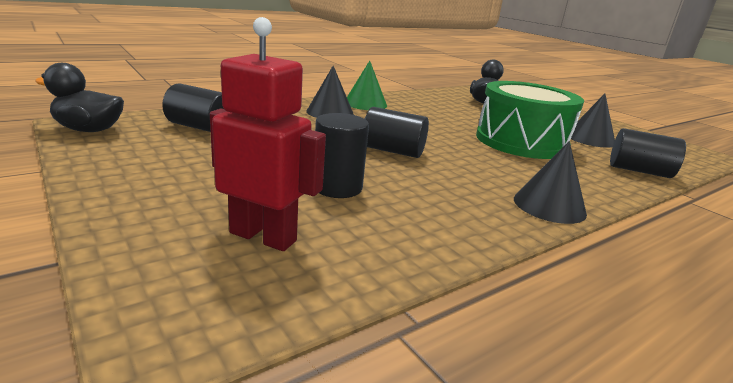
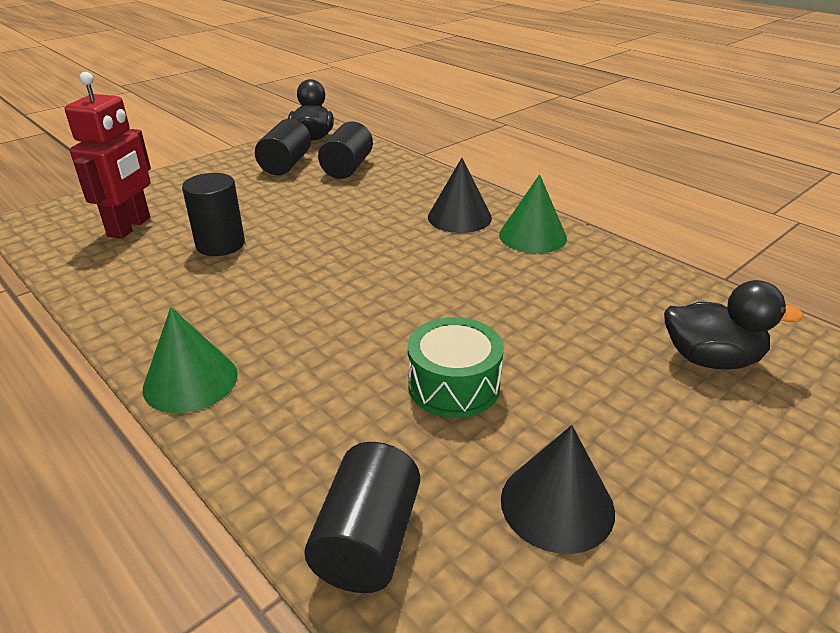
camera: 85 degrees right, 10 degrees up
(393, 151) = (336, 267): black cylinder -> black cylinder (286, 165)
(521, 141) = (454, 385): green drum -> green drum, size x0.56
(549, 206) = (190, 381): black cone -> green cone

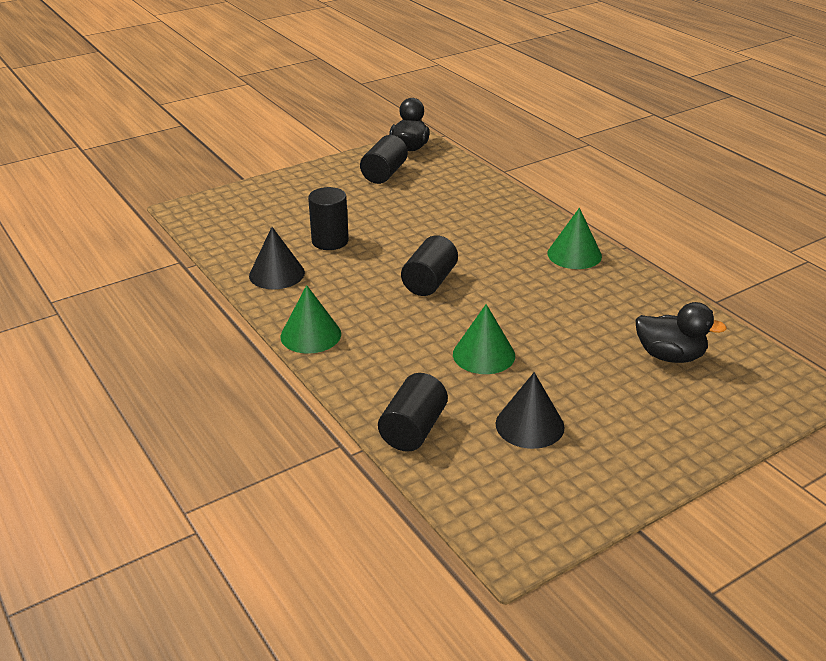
camera: 10 degrees right, 0 degrees up
(130, 227) = (261, 221): red robot -> none
(347, 168) = (436, 181): black cylinder -> black cylinder (429, 282)
(454, 385) = (484, 354): green drum -> green cone
(459, 217) = (520, 233): black cone -> black cone (276, 274)

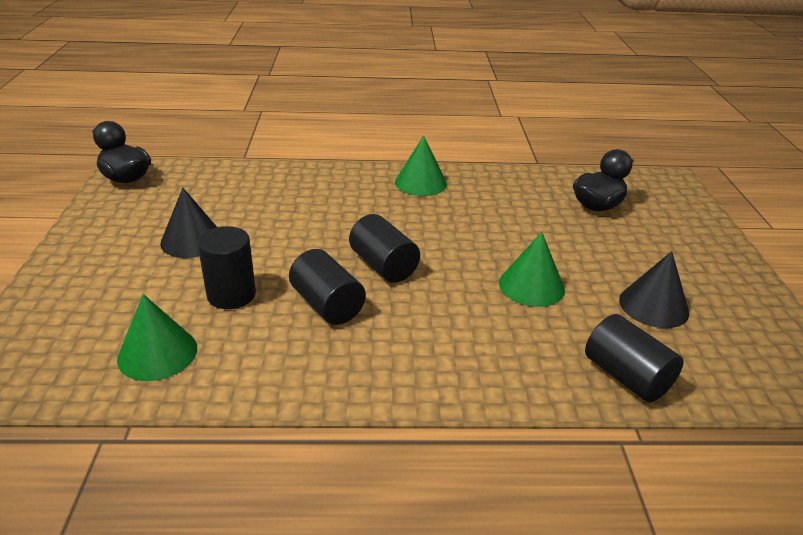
camera: 60 degrees left, 0 degrees up
(276, 274) = (249, 360): black cone -> black cone (192, 240)
(310, 335) = (403, 382): green cone -> green cone (157, 353)
(384, 174) = (151, 211): black cylinder -> black cylinder (327, 305)

